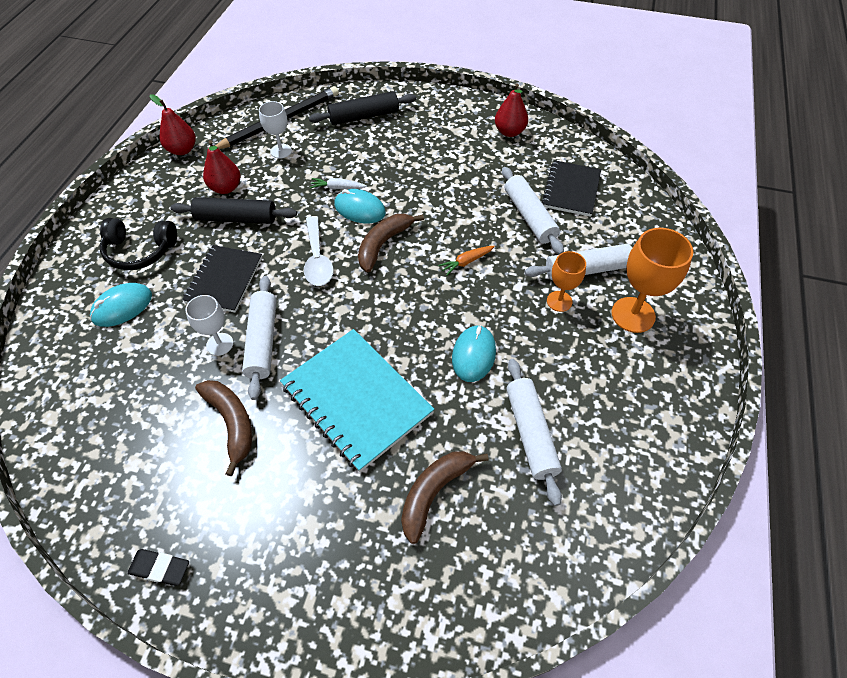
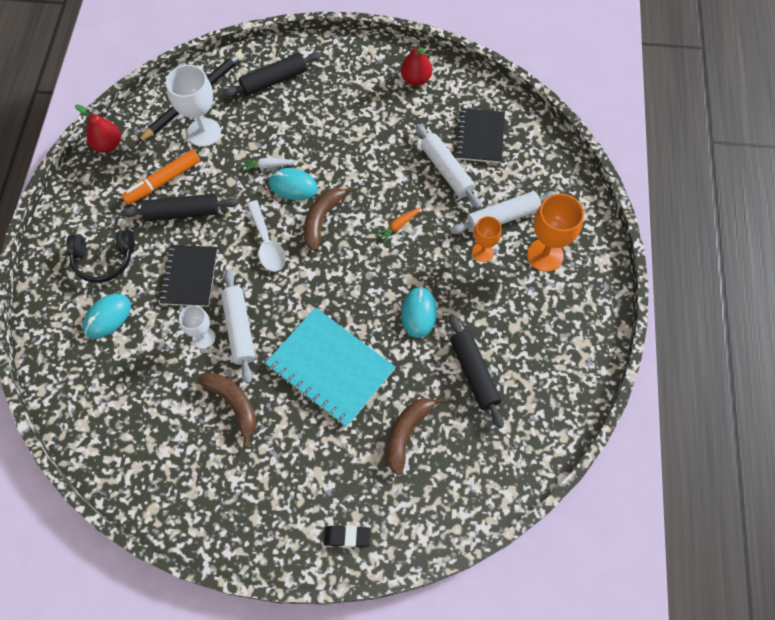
camera: 10 degrees left, 10 degrees up
(160, 568) = (212, 526): black eraser -> black eraser (347, 537)
(226, 188) = (163, 181): red pear -> orange marker
(281, 151) = (204, 132): white goblet -> white goblet, size x1.66
(531, 433) = (474, 373): white rolling pin -> black rolling pin

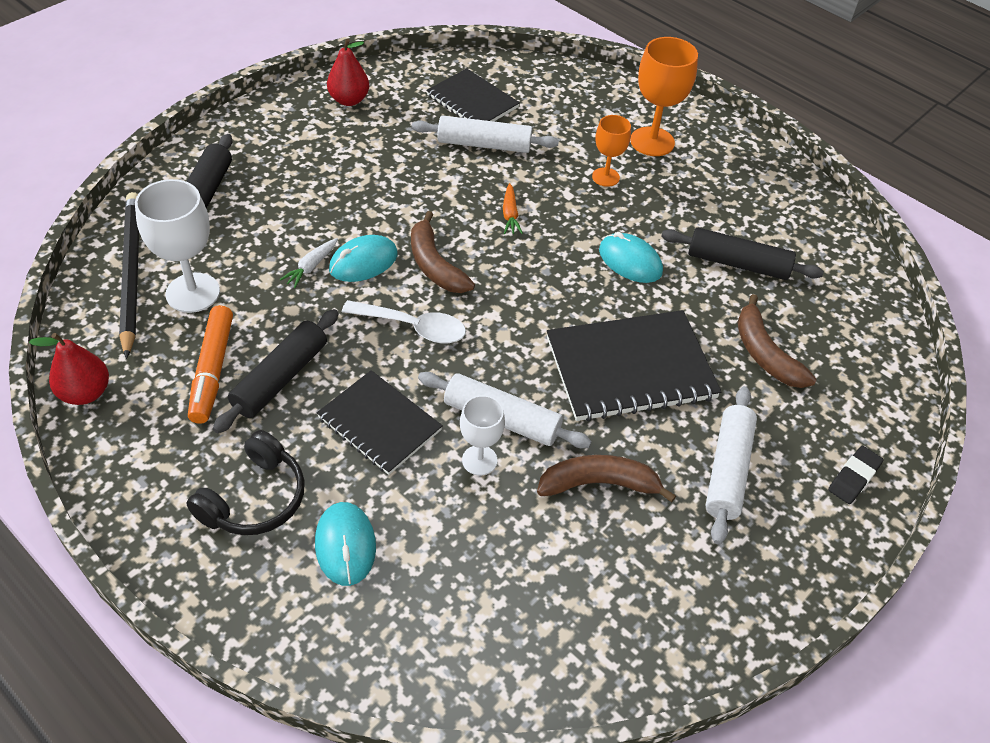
camera: 55 degrees left, 15 degrees down
(330, 368) = (630, 368): turquoise notebook -> black notebook
(502, 217) = (581, 142): white rolling pin -> white rolling pin (727, 470)

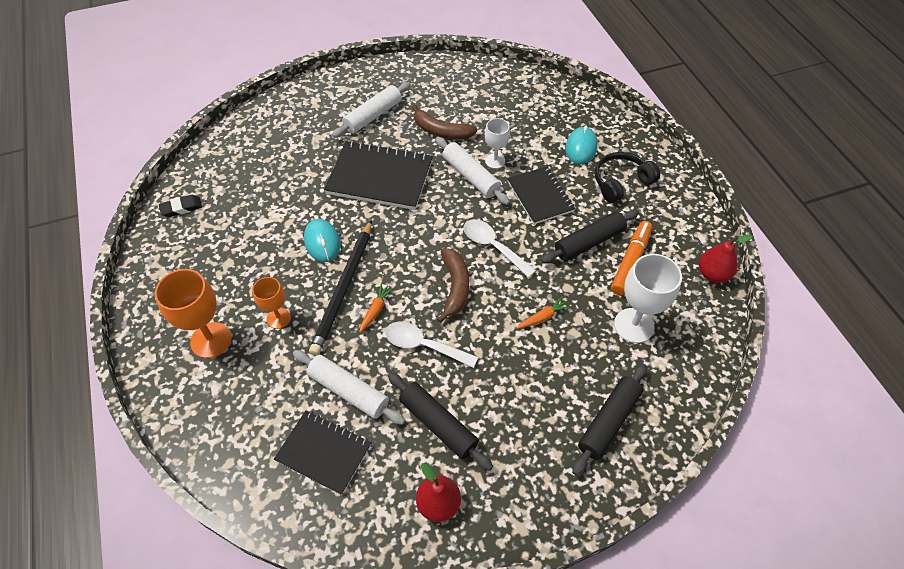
camera: 150 degrees left, 5 degrees up
(131, 273) = (677, 360): black pencil -> black pencil (343, 288)
(311, 267) = (543, 317): white carrot -> orange carrot
(363, 262) = (504, 308): turquoise mouse -> none
(435, 200) = (423, 345): none -> white spoon
(472, 101) = (324, 452): black notebook -> black notebook turned 45 degrees counterclockwise
(737, 263) = (255, 215): black rolling pin -> black rolling pin (438, 424)
(764, 353) = (297, 159): brown banana -> none
(854, 477) = (316, 94): black eraser -> black eraser (181, 208)

